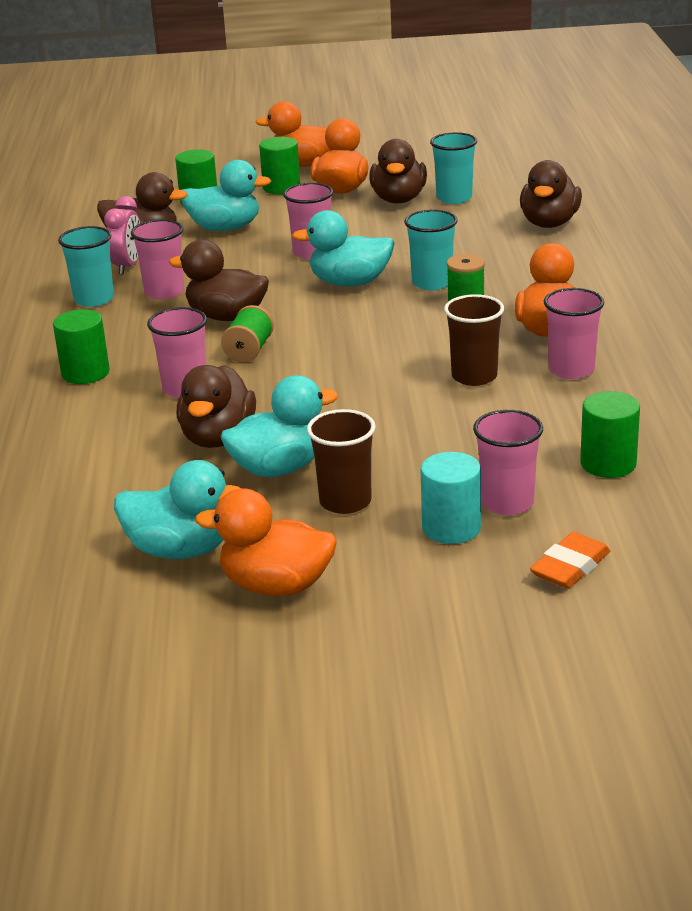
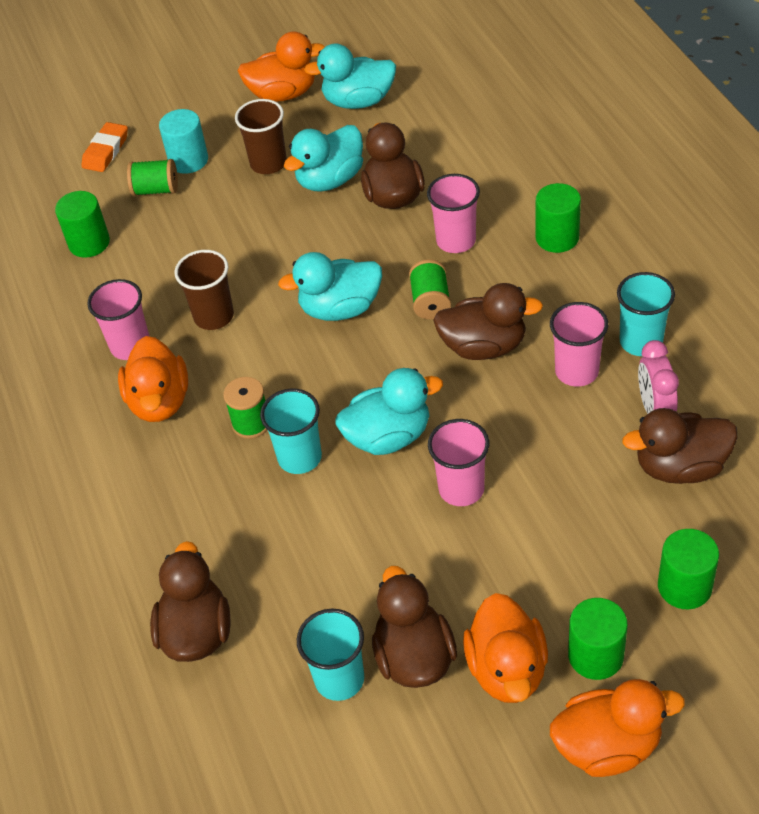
camera: 165 degrees right, 20 degrees up
(225, 228) = (601, 521): turquoise duck -> turquoise duck (340, 308)
(507, 503) = (156, 190): pink cup -> green spool

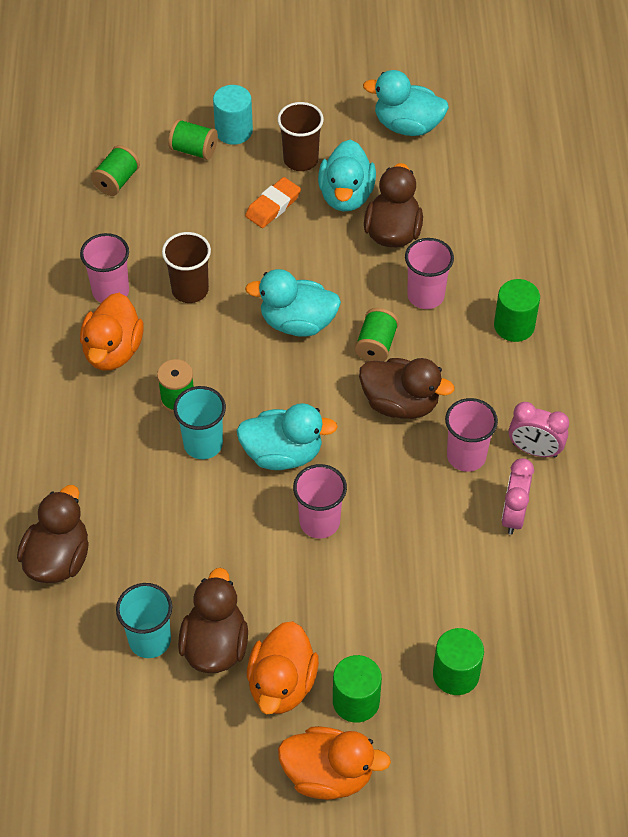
camera: 15 degrees right, 5 degrees up
(89, 243) = (116, 181): green cylinder -> green spool
(106, 151) = (167, 95): orange eraser -> orange eraser (273, 206)
(283, 94) = (345, 93): orange duck -> none
(330, 180) = (346, 195): turquoise duck -> turquoise duck turned 60 degrees counterclockwise
(641, 341) = (534, 450): turquoise cup -> pink clock
(680, 467) = (507, 573): brown duck -> none

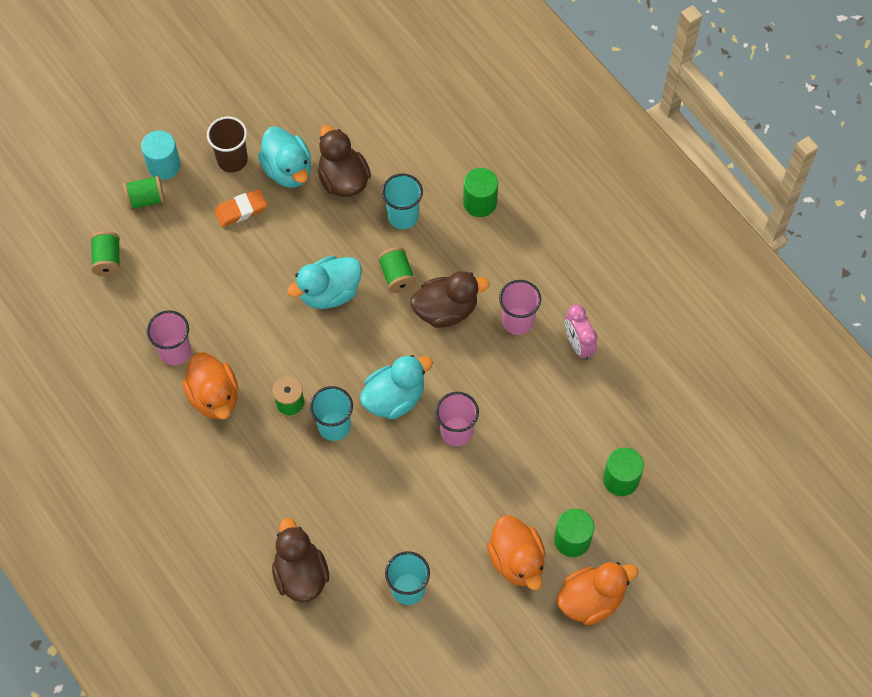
camera: 35 degrees left, 10 degrees up
(190, 290) = (232, 314): brown cup -> none
(215, 645) = (454, 563): brown duck -> none
(273, 206) = (241, 210): orange eraser -> orange eraser turned 60 degrees clockwise
(407, 126) = (289, 85): turquoise duck -> none
(425, 296) = (403, 216): pink cup -> turquoise cup
(534, 450) = (559, 288): pink clock -> none

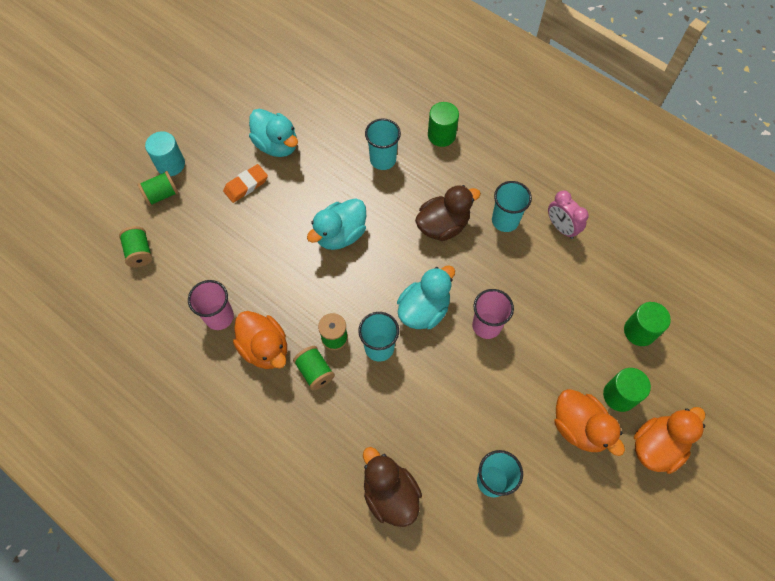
camera: 15 degrees left, 0 degrees up
(232, 160) = (228, 147): brown cup -> none
(343, 179) = (325, 142): brown duck -> none
(397, 276) = (393, 208): green spool -> green spool (315, 372)
(517, 321) = (505, 221): pink cup -> turquoise cup

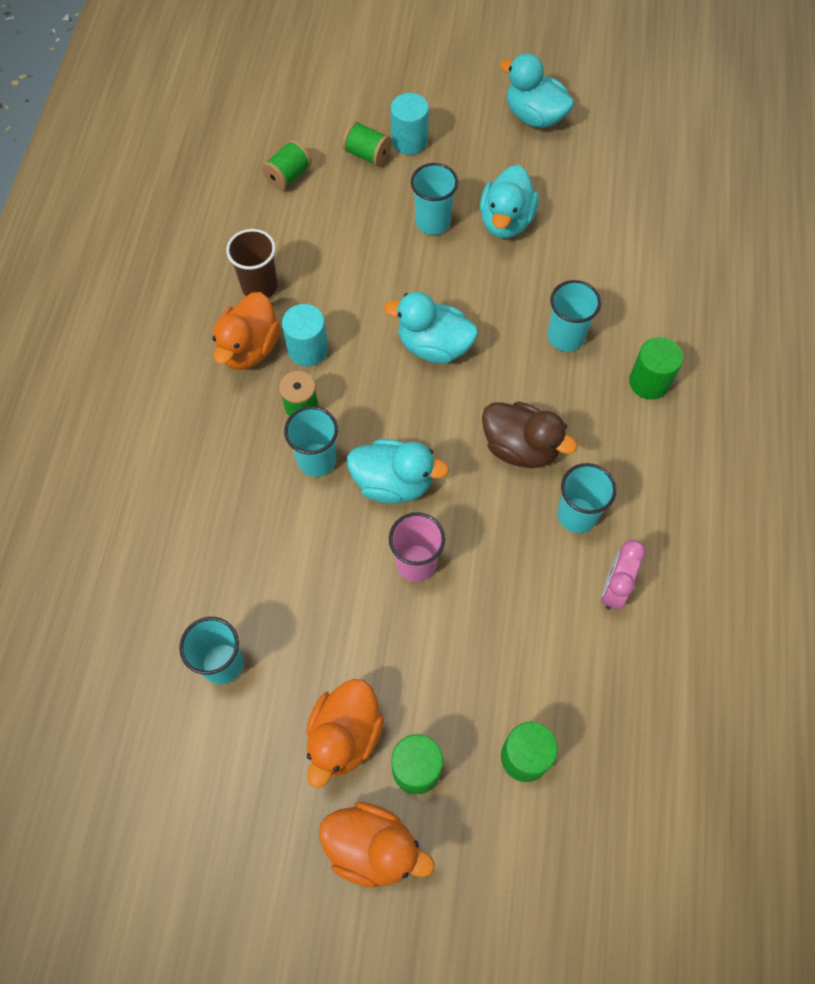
camera: 60 degrees right, 0 degrees up
(209, 86) = (534, 116): none -> turquoise duck
(219, 317) = (259, 286): pink cup -> brown cup
(246, 185) = (433, 222): orange eraser -> turquoise cup
(291, 311) = (308, 349): none -> turquoise cylinder
(315, 372) = (250, 411): green spool -> none
(390, 494) = (151, 559): brown duck -> none

